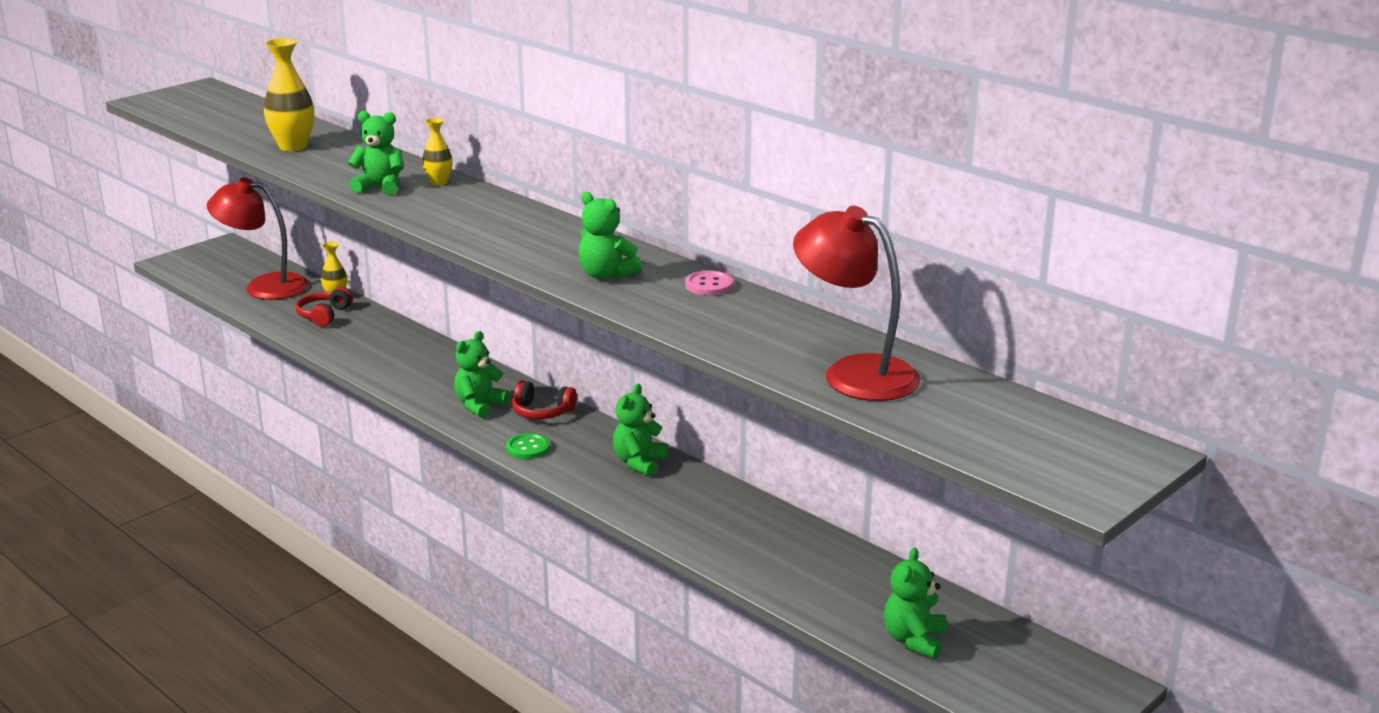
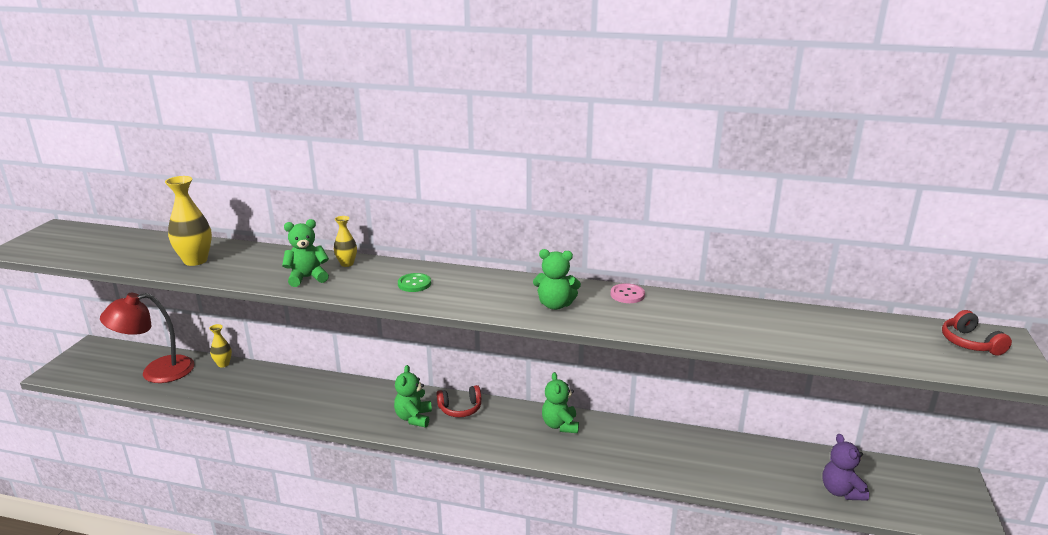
camera: 30 degrees left, 0 degrees up
(324, 315) = (228, 382): red headphones -> red headphones (969, 343)
(528, 448) = (479, 439): green button -> green button (414, 284)
(854, 373) = (795, 332): red lamp -> none
(914, 640) = (841, 491): green teddy bear -> purple teddy bear

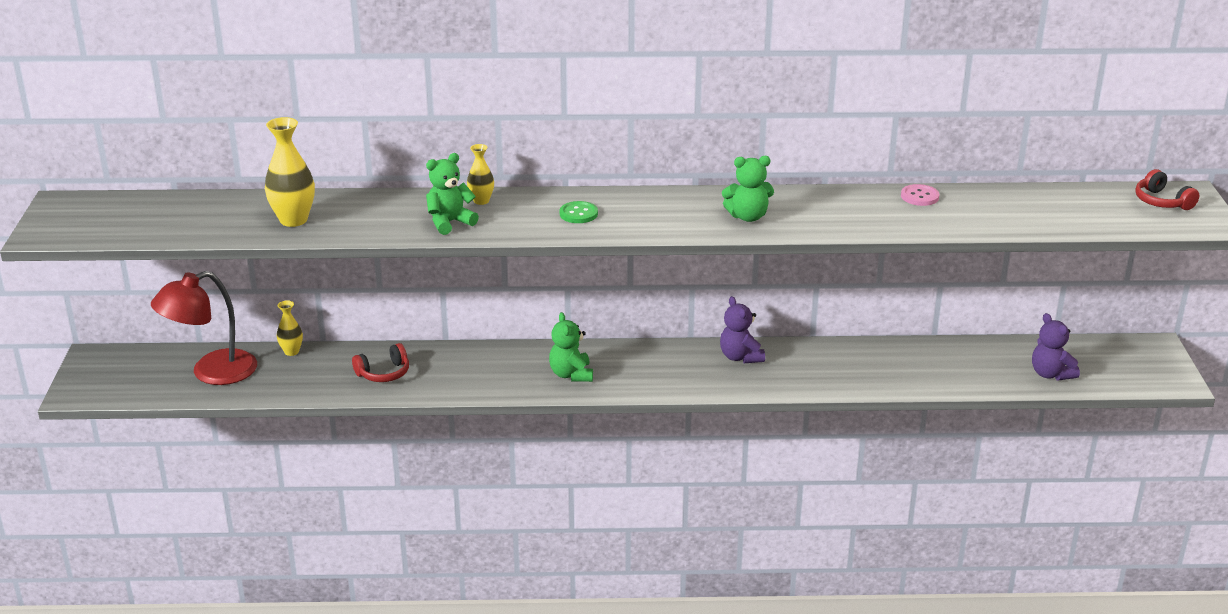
camera: 15 degrees left, 5 degrees up
(460, 409) = (619, 357): red headphones -> red headphones (384, 373)
(560, 425) = (740, 357): green teddy bear -> purple teddy bear
(627, 295) = (816, 196): pink button -> pink button (919, 196)

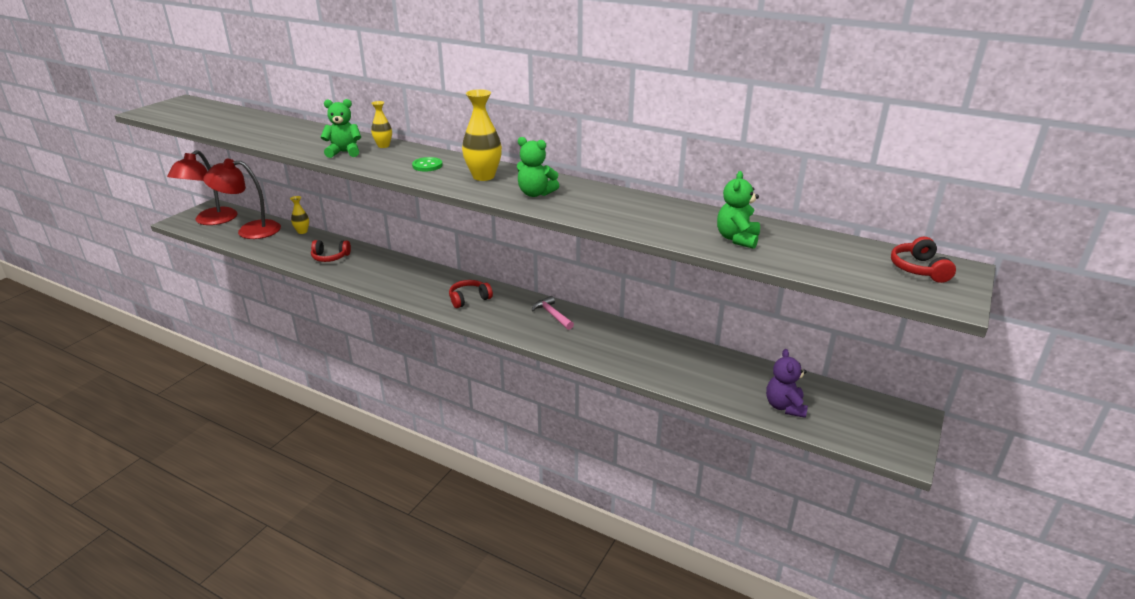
camera: 30 degrees right, 0 degrees up
(127, 377) = (211, 221): none -> red lamp
(293, 220) = (268, 132): yellow vase -> yellow vase (483, 176)
(571, 374) = (431, 291): green teddy bear -> green teddy bear (737, 239)
(627, 369) = (469, 299): none -> red headphones
(740, 357) = (552, 315): purple teddy bear -> pink hammer
(919, 196) = (689, 212): pink button -> none

